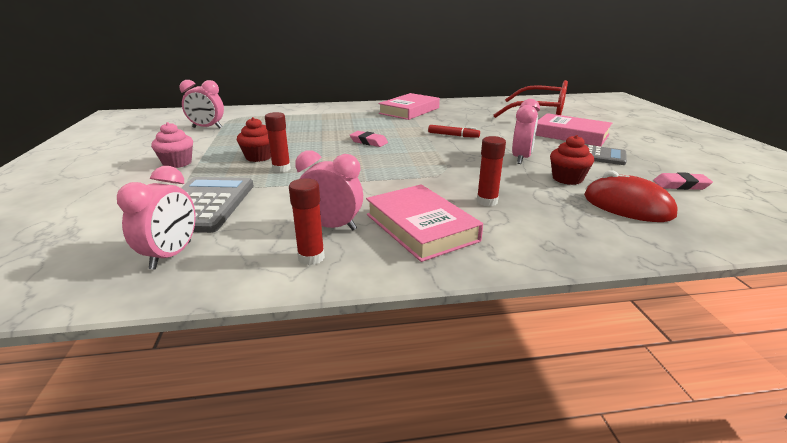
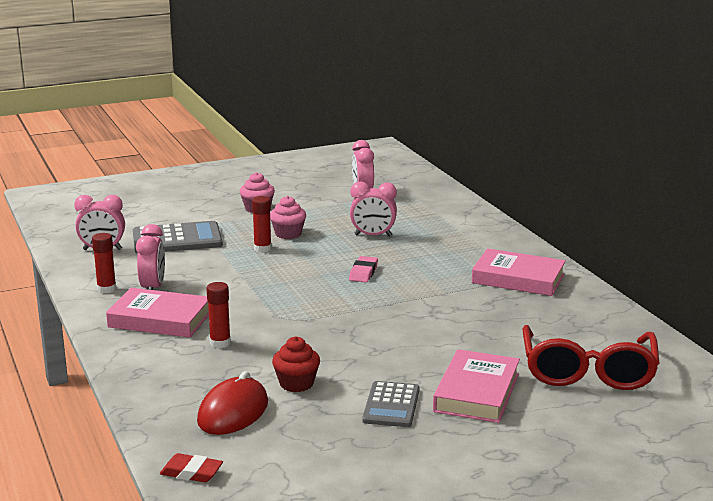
camera: 75 degrees right, 5 degrees down
(258, 157) = (288, 234): red cupcake -> pink cupcake
(421, 227) = (160, 319): pink book -> pink book turned 60 degrees clockwise
(453, 135) = (419, 315): red marker -> none
(521, 158) = (352, 358): pink clock -> pink clock (373, 236)
(680, 185) = (306, 452): pink eraser -> none
(752, 231) = (191, 472): none -> red eraser

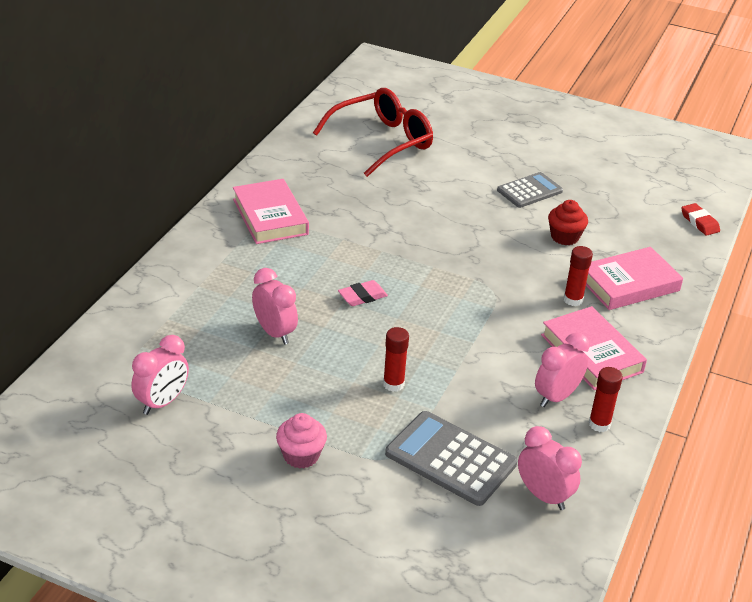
camera: 135 degrees left, 15 degrees up
(233, 412) = (631, 243): red mouse -> none
(288, 234) = (339, 389): pink cupcake -> none
(477, 393) = (468, 168): pink book -> pink book (628, 284)

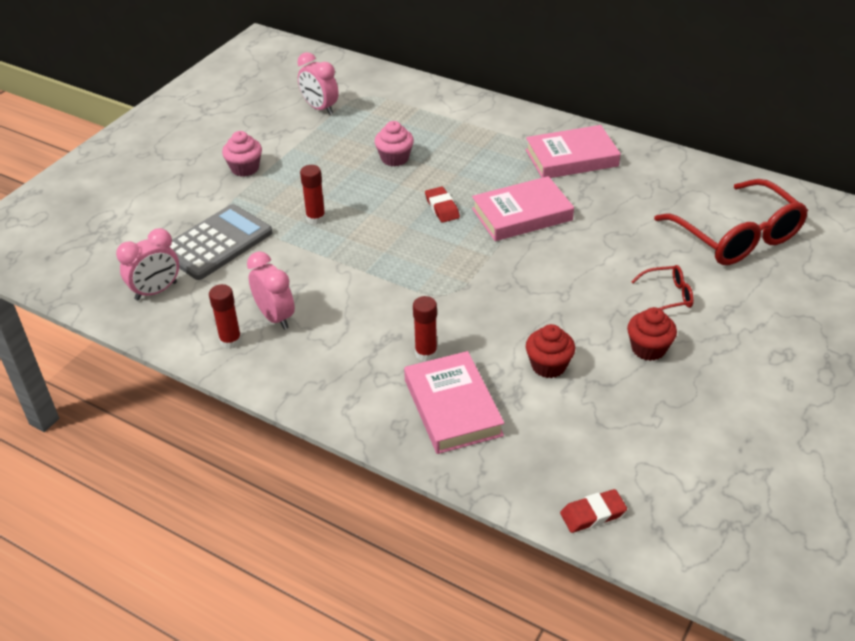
camera: 100 degrees right, 5 degrees up
(275, 333) = (395, 158): pink clock -> pink cupcake
(362, 296) = (442, 207): pink eraser -> red eraser
(465, 178) = (668, 296): none -> red glasses
(529, 191) = (648, 348): grey calculator -> red cupcake
(591, 353) = (334, 353): pink book -> pink book (522, 214)

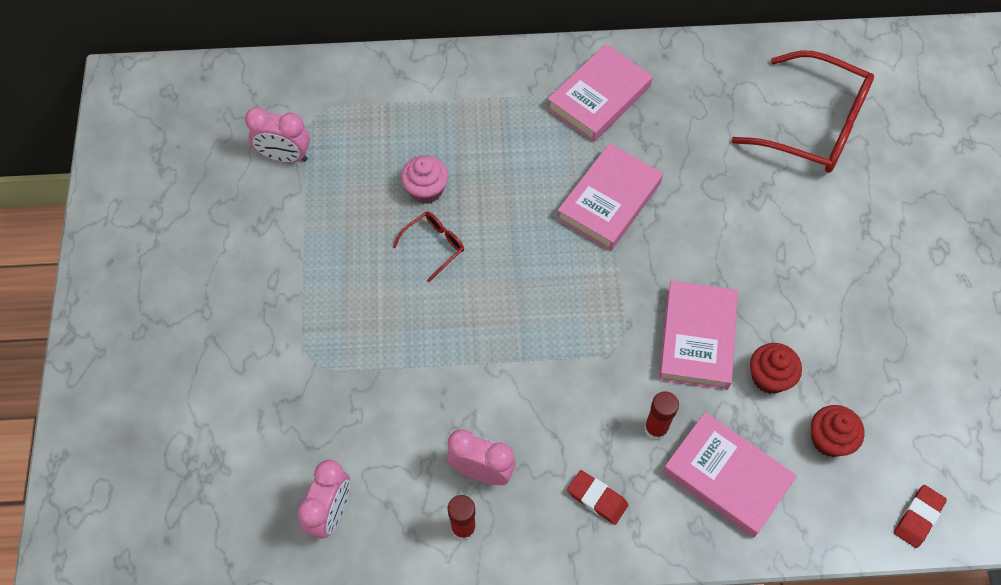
camera: 35 degrees left, 20 degrees up
(216, 243) = (337, 411): grey calculator -> none
(245, 168) = (277, 290): pink cupcake -> none
(316, 218) = (413, 318): red glue stick -> none
(442, 207) = (527, 233): red eraser -> red eraser (597, 498)
(512, 317) = (697, 338): none -> pink book
(648, 348) = (834, 306): red cupcake -> red cupcake (829, 439)
(668, 296) = (807, 233): red glasses -> red glasses (434, 245)

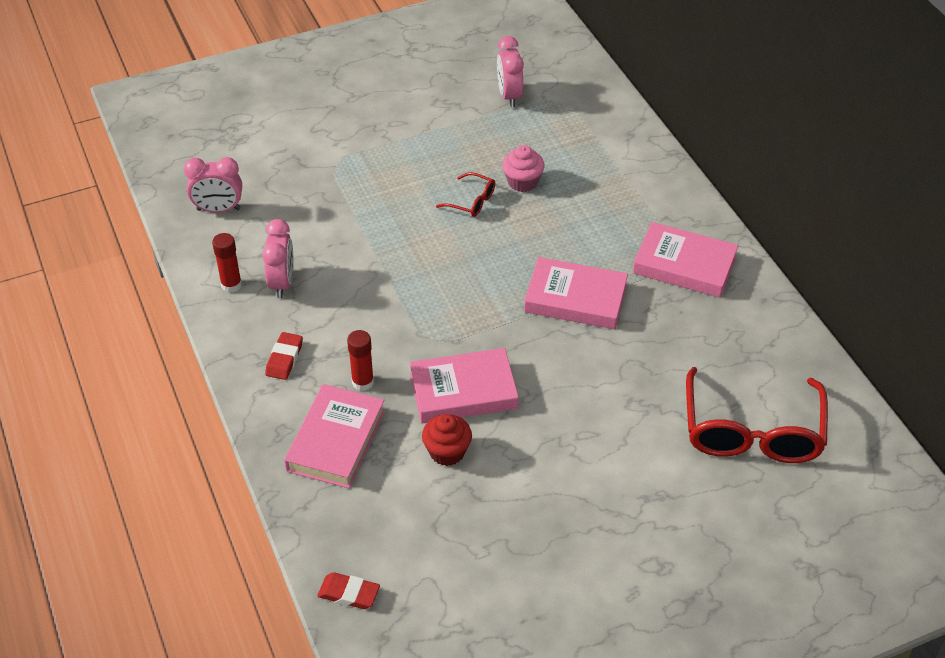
camera: 70 degrees right, 15 degrees down
(829, 439) = (402, 509): red cupcake -> none

